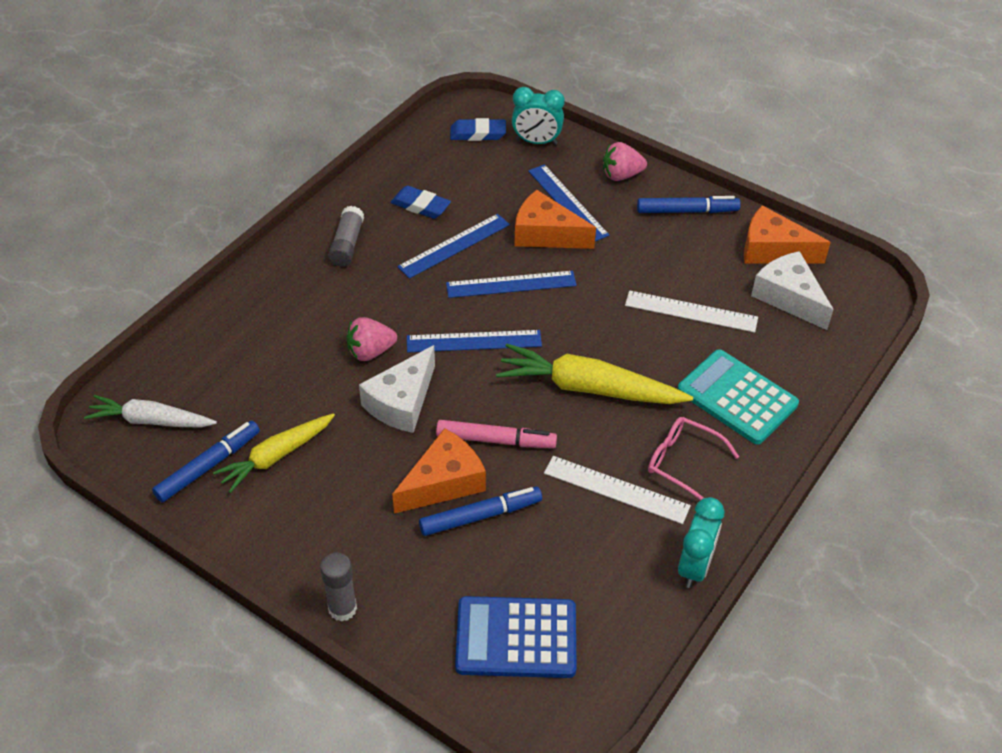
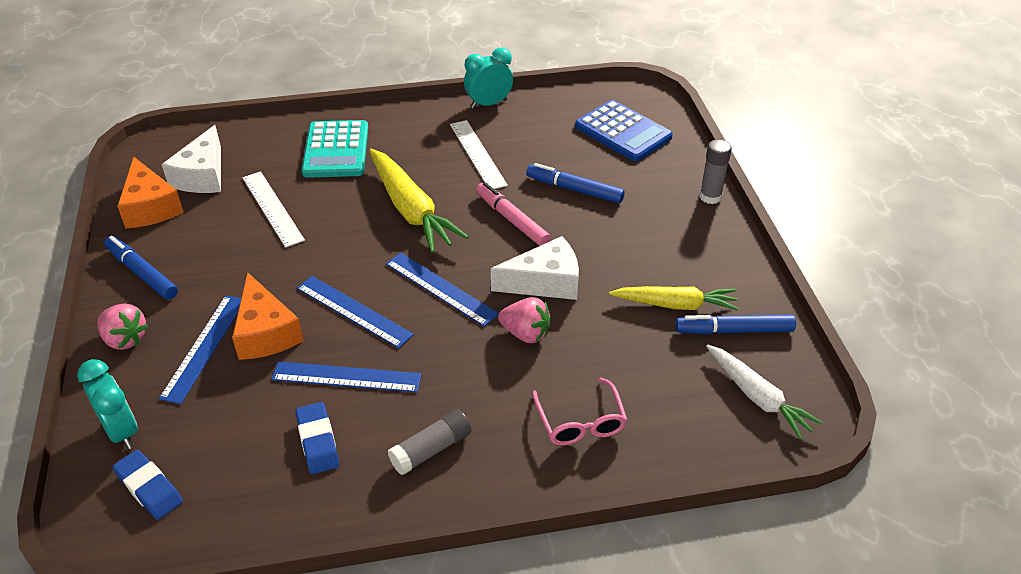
camera: 135 degrees left, 5 degrees down
(444, 482) = (575, 218): orange cheese -> none
(683, 463) = (421, 142): pink glasses -> pink glasses (580, 422)

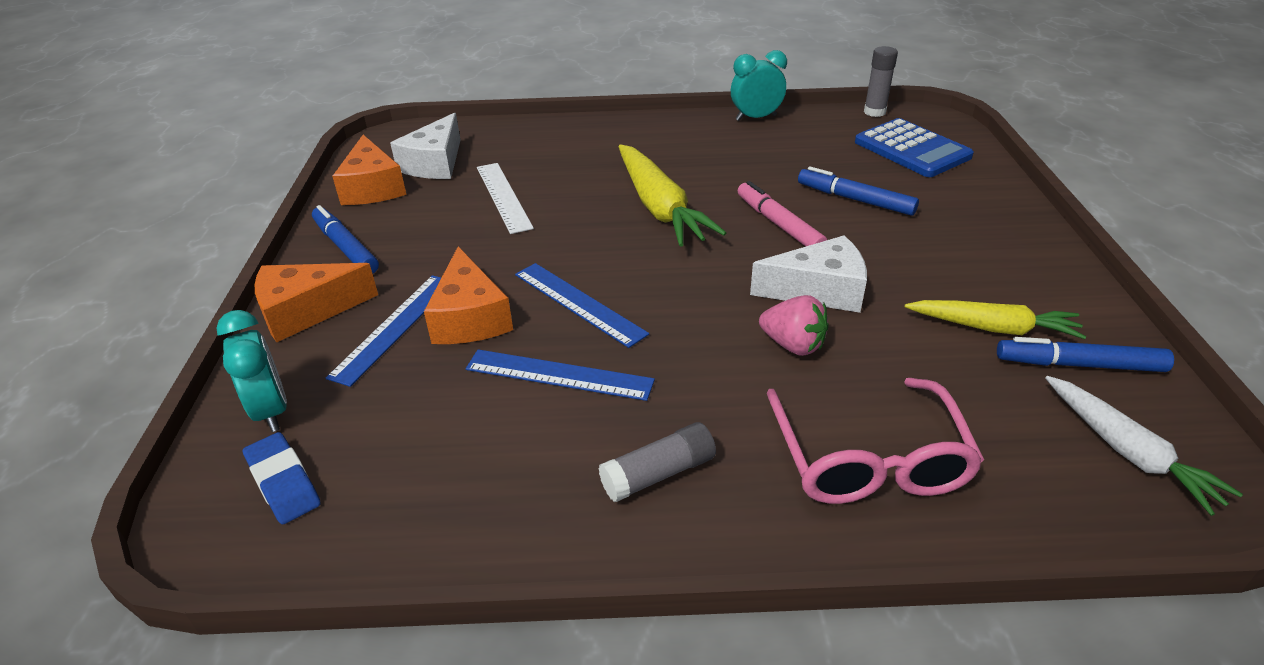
camera: 10 degrees right, 5 degrees down
(125, 339) = (307, 311): pink strawberry -> orange cheese
(317, 441) = (509, 447): blue eraser -> none
(336, 150) = (582, 149): turquoise calculator -> none
(440, 289) = (687, 288): blue ruler -> none
(477, 154) = (740, 161): white ruler -> none
(580, 422) = (868, 459): pink glasses -> pink glasses, size x1.55
(710, 197) = (1026, 216): grey glue stick -> grey glue stick (874, 112)

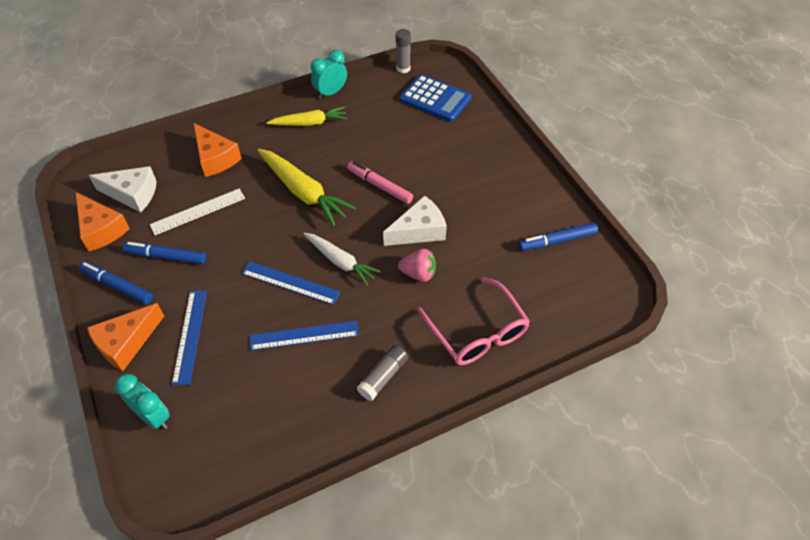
camera: 25 degrees left, 15 degrees up
(283, 482) = (192, 454): blue eraser -> none
(435, 163) = (132, 194): white cheese -> white cheese turned 75 degrees counterclockwise
(469, 317) = (231, 314): orange cheese -> orange cheese (215, 158)
(503, 197) = (198, 211): white ruler -> white ruler turned 75 degrees counterclockwise
(855, 199) = (416, 152): blue marker -> blue marker (166, 256)
(993, 328) = (513, 229): yellow carrot -> yellow carrot (309, 123)
(1127, 452) = (586, 287): white carrot -> white carrot (340, 262)

